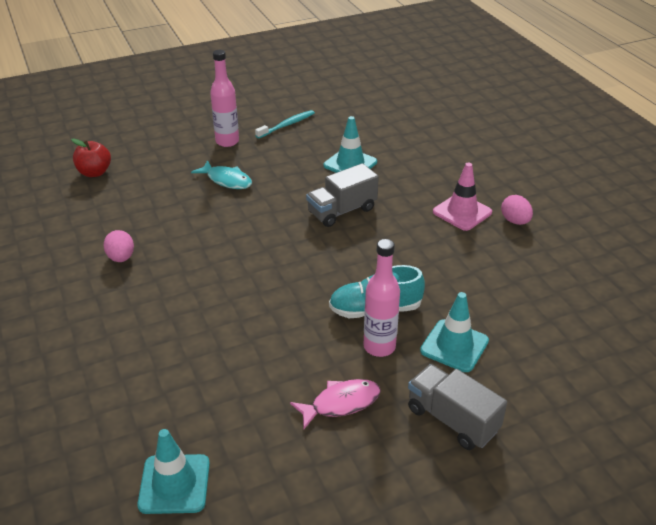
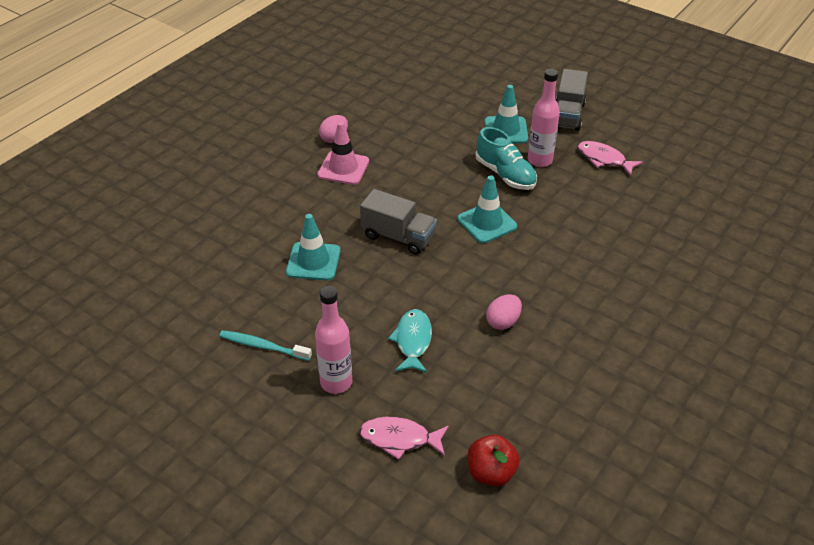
camera: 120 degrees left, 5 degrees up
(121, 258) = (593, 350): pink egg -> pink egg (503, 322)
(159, 150) = (399, 439): none -> pink fish
(174, 484) = (733, 199): turquoise traffic cone -> turquoise traffic cone (487, 223)

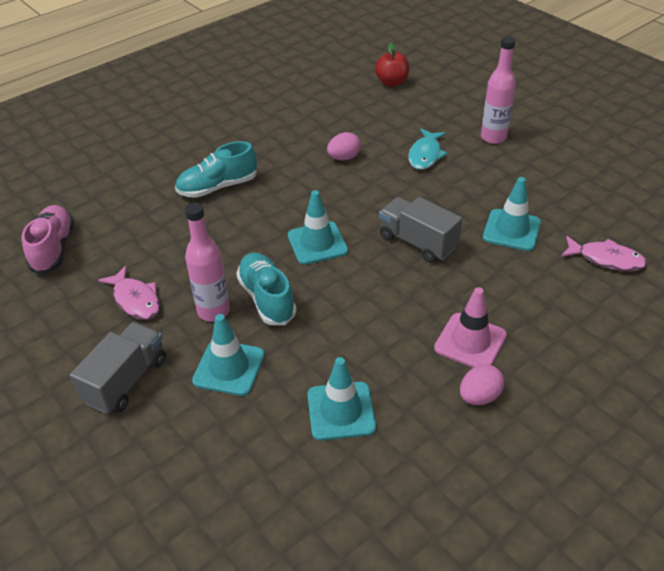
camera: 165 degrees left, 0 degrees up
(263, 346) = (556, 167): turquoise toothbrush -> none
(399, 439) = (449, 103): pink fish -> pink fish (606, 259)
(421, 120) = (341, 411): none -> turquoise traffic cone
(613, 264) = (218, 187): none -> turquoise shoe
(706, 185) = (53, 249): none -> pink shoe

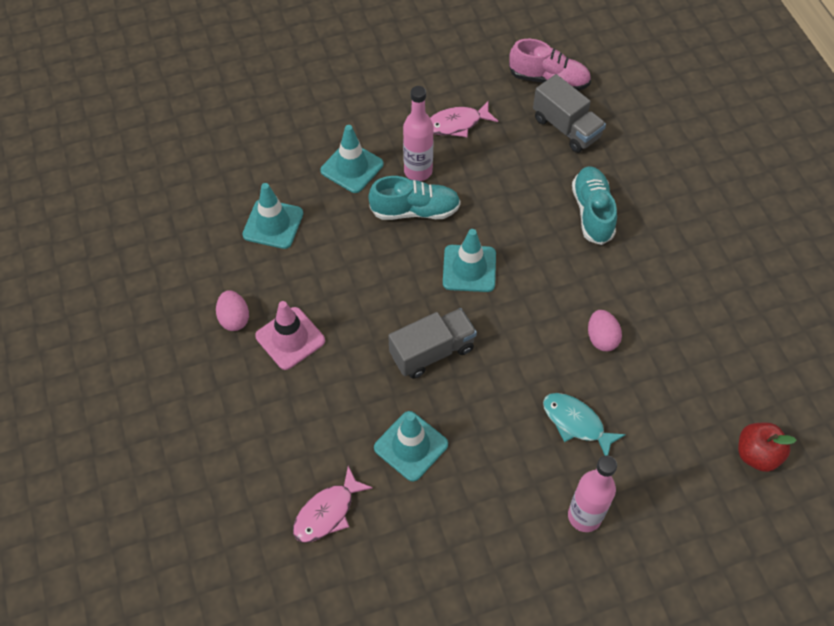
camera: 110 degrees right, 15 degrees up
(126, 380) = (372, 106): grey truck -> grey truck (566, 128)

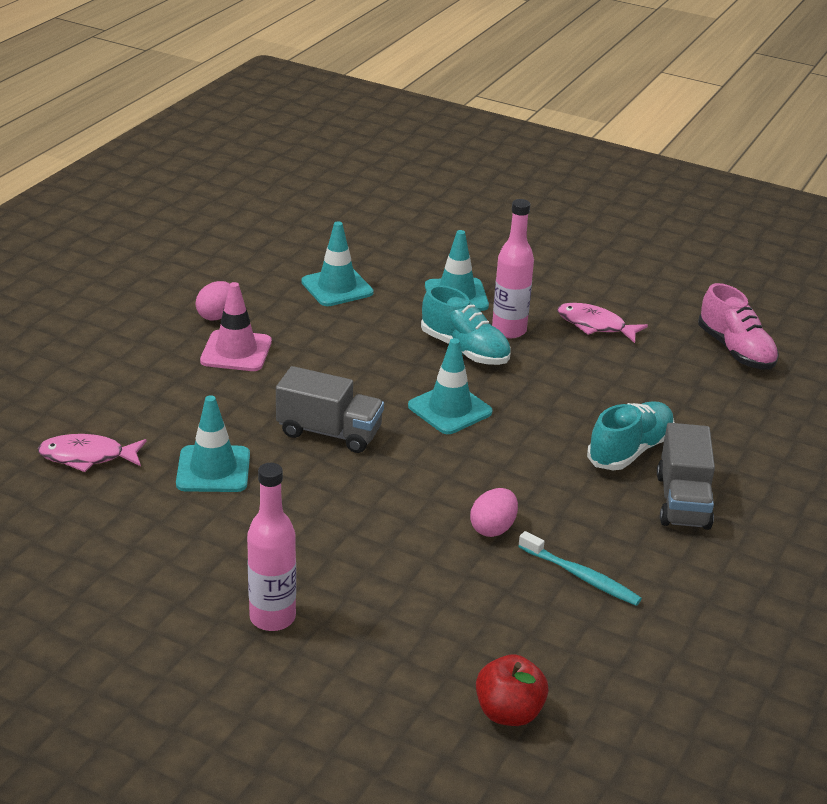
camera: 45 degrees right, 25 degrees down
(566, 128) = (699, 387): grey truck -> grey truck (682, 501)
(576, 423) = (372, 559): turquoise fish -> none
(678, 329) = (581, 576): none -> turquoise toothbrush

